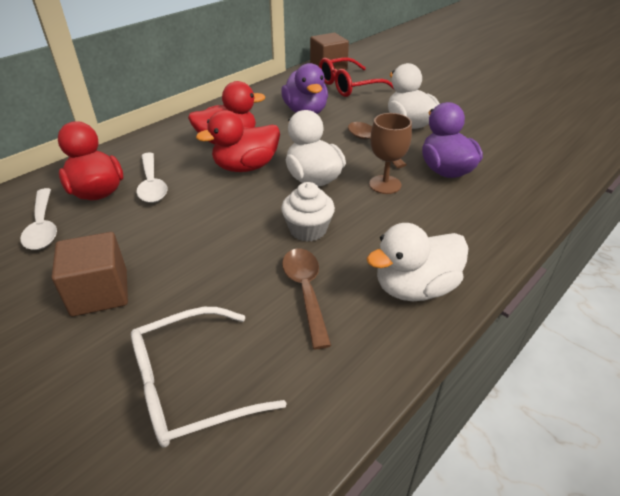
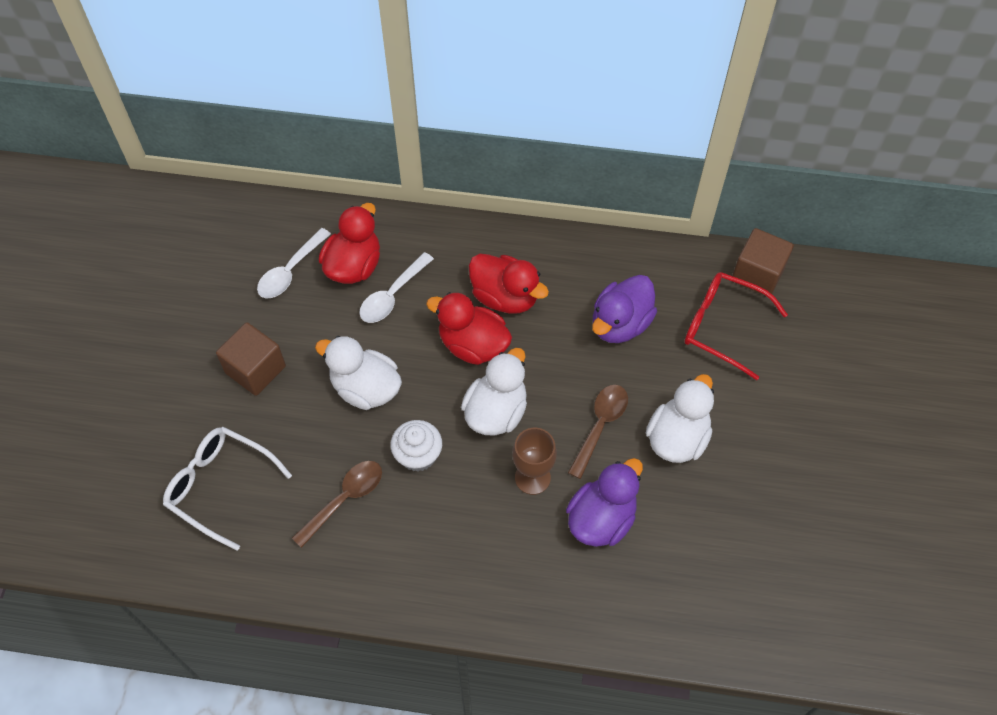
camera: 55 degrees right, 20 degrees up
(415, 288) = (400, 573): white duck -> white duck (365, 388)

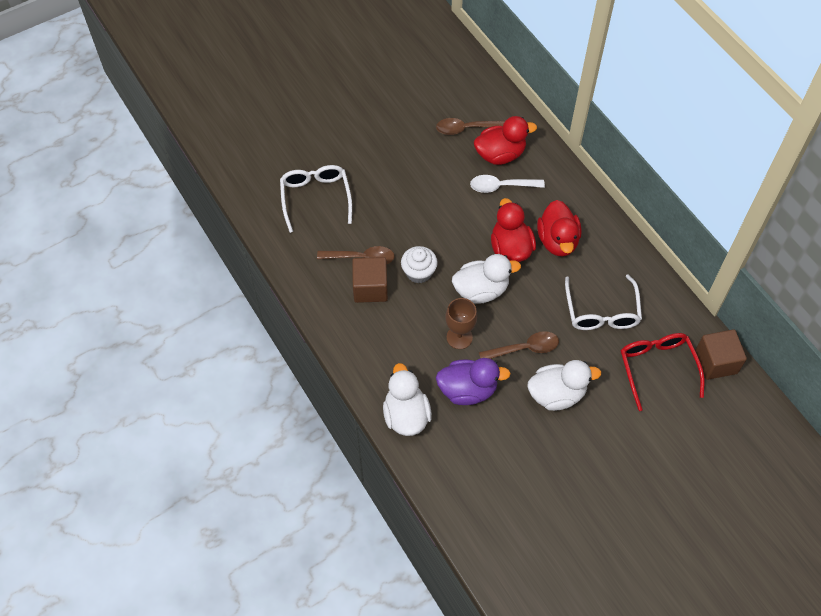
camera: 50 degrees right, 0 degrees up
(255, 369) = (393, 160): brown cube -> brown cube (370, 288)
(290, 271) = (466, 128): white spoon -> brown spoon
(365, 388) = (433, 218): white duck -> white duck (406, 415)
(620, 324) = (601, 312): purple duck -> white glasses

